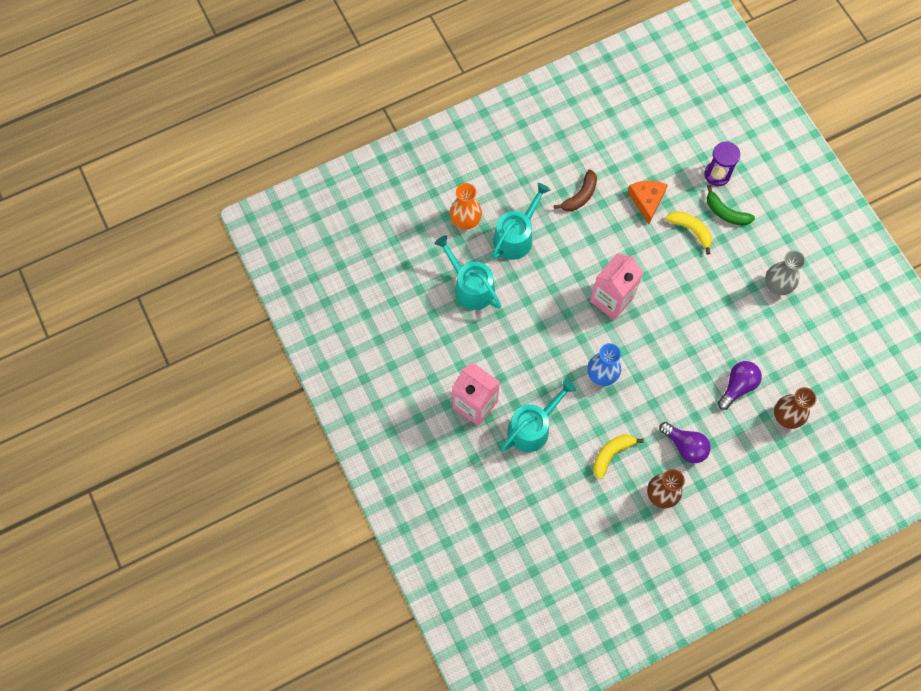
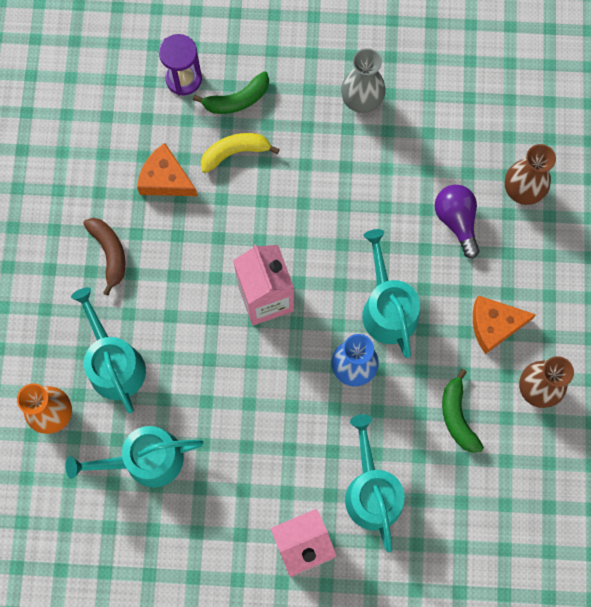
camera: 60 degrees left, 5 degrees up
(611, 454) = (457, 416): yellow banana -> green banana
(652, 375) = (387, 308): none -> turquoise watering can
(685, 446) = (494, 325): purple light bulb -> orange cheese

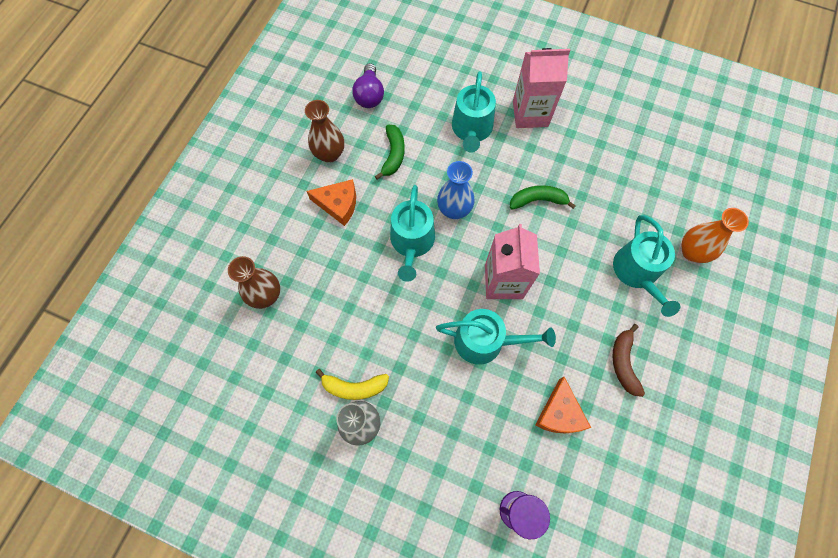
camera: 160 degrees left, 5 degrees down
(146, 460) = (626, 198): turquoise watering can -> turquoise watering can (485, 341)
(165, 179) = (559, 413): orange cheese -> orange cheese turned 45 degrees clockwise
(235, 152) = (491, 416): yellow banana -> yellow banana (354, 387)
(237, 100) = (473, 468): green banana -> green banana (538, 200)
(456, 221) = (329, 289): purple light bulb -> purple light bulb (369, 95)

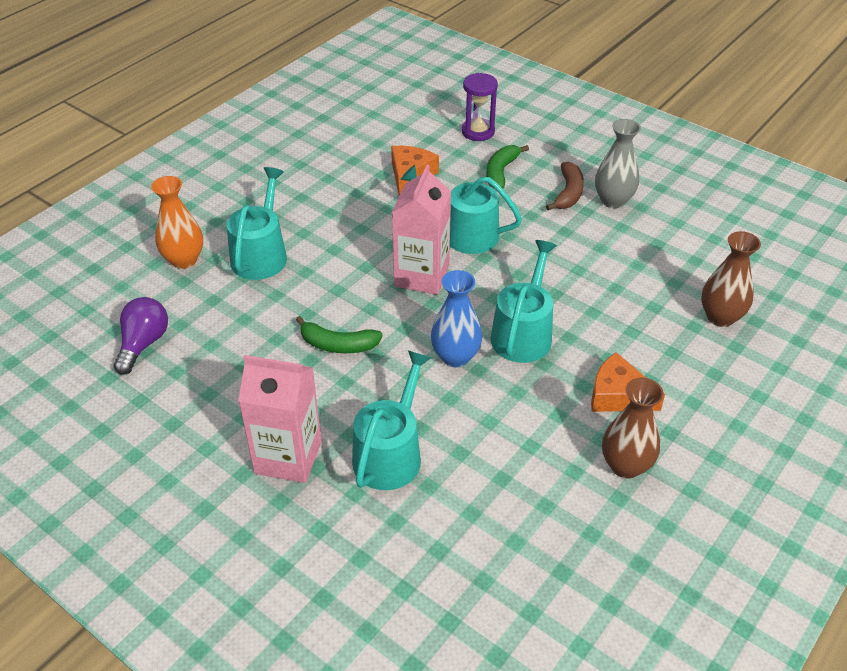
camera: 165 degrees left, 25 degrees down
(354, 387) = (617, 226): yellow banana -> none
(369, 95) = (545, 548): purple light bulb -> purple light bulb (143, 344)
(393, 155) = (524, 443): green banana -> green banana (501, 172)
(623, 363) = (326, 194): brown banana -> brown banana (568, 193)

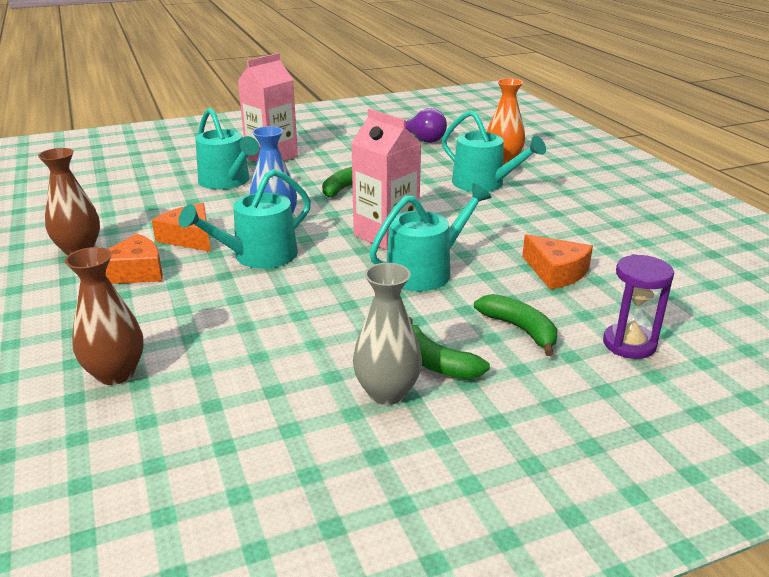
camera: 120 degrees right, 15 degrees down
(523, 333) = (258, 256): turquoise watering can -> turquoise watering can turned 90 degrees clockwise
(534, 399) = (189, 237): none -> orange cheese
(568, 193) = (435, 362): brown banana -> green banana

